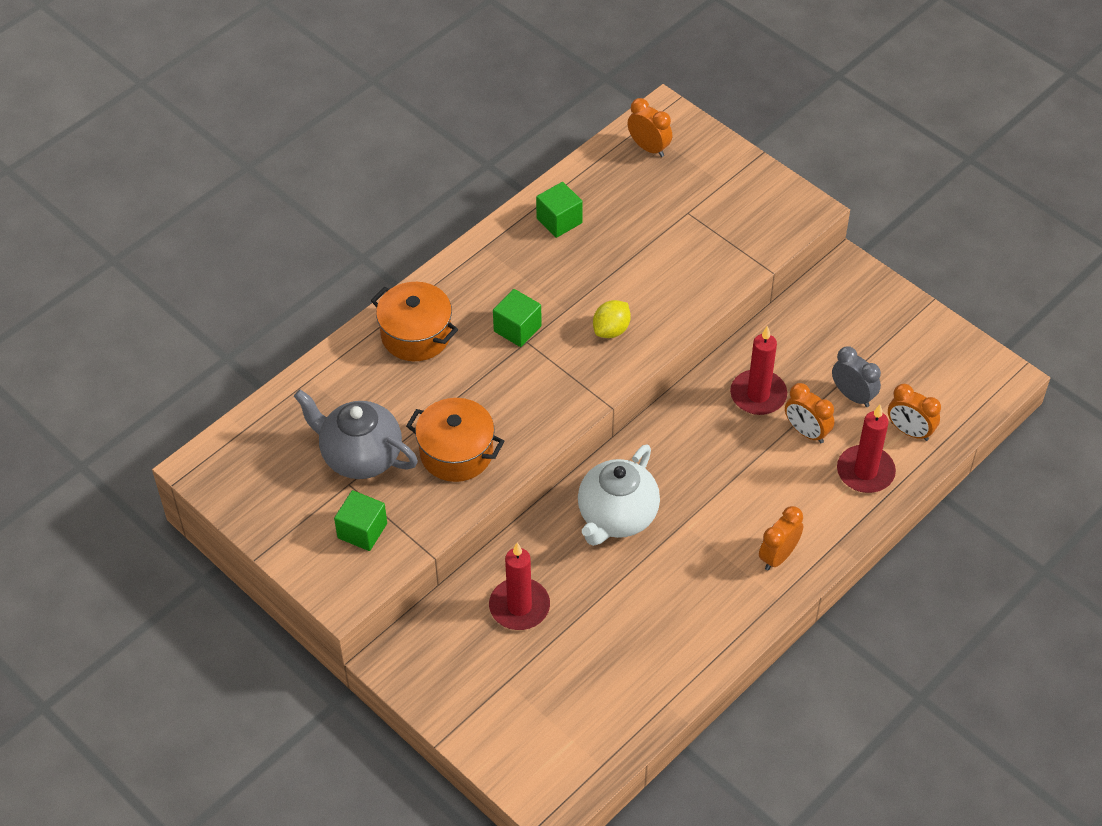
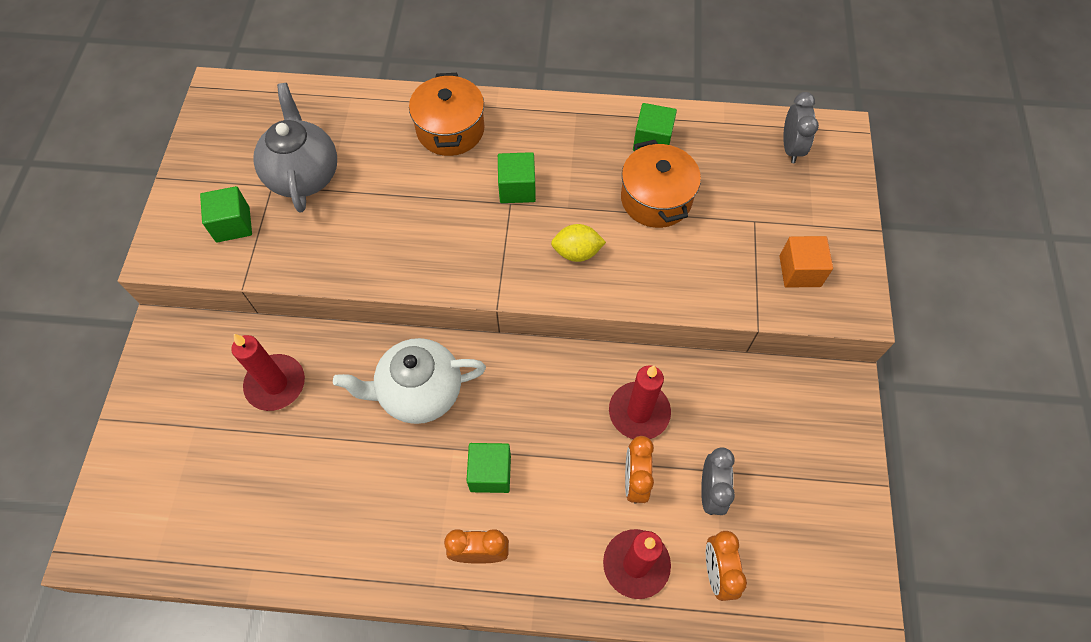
camera: 50 degrees right, 10 degrees up
(456, 453) = (357, 233): orange pot -> orange pot (656, 199)
(649, 148) = (791, 148): orange clock -> grey clock
(723, 513) = (490, 473): none -> green cube
(751, 218) = (800, 271): none -> orange cube

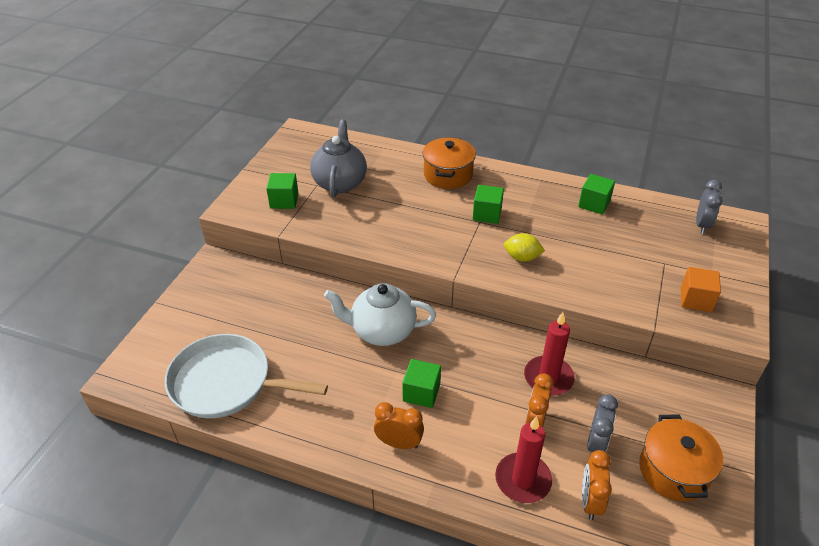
camera: 15 degrees right, 20 degrees down
(237, 522) = (226, 383): none -> white pan
(275, 384) = (281, 306): red candle -> none
(656, 199) = (589, 237): orange pot -> orange pot (673, 471)

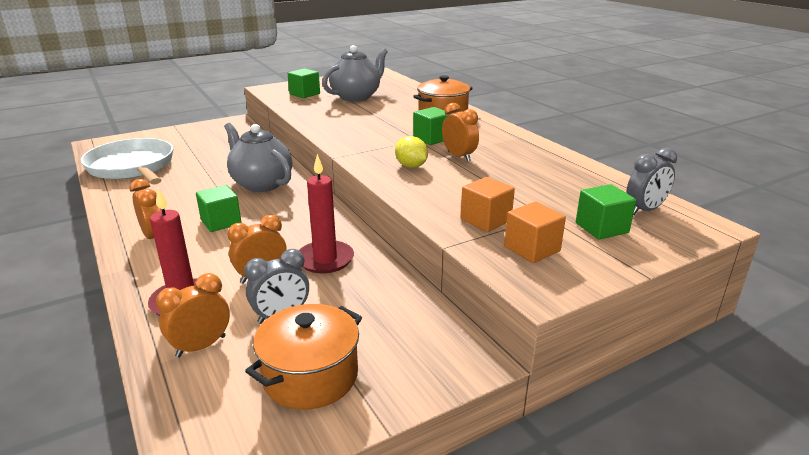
camera: 40 degrees right, 15 degrees down
(382, 331) = (261, 184): white teapot -> grey teapot
(535, 227) = (459, 156): none -> orange clock
(594, 204) = (544, 162): green cube -> green cube (601, 228)
(641, 288) = (485, 220): none -> orange cube

